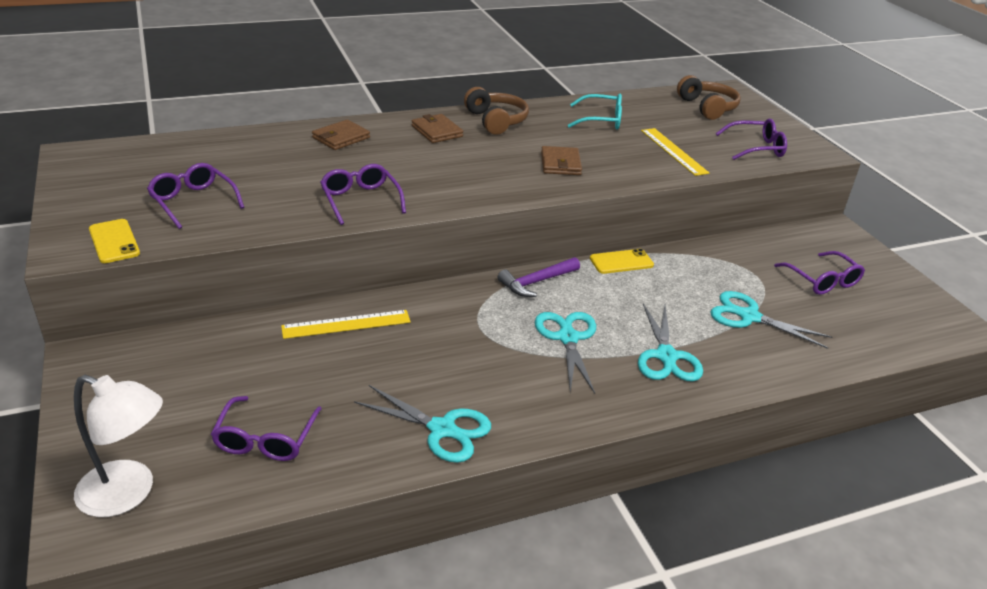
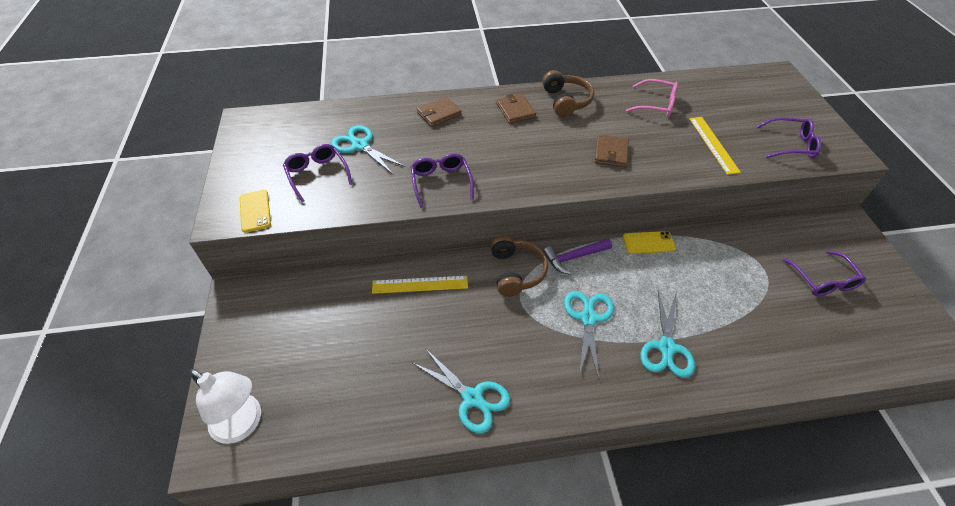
camera: 15 degrees right, 15 degrees up
(266, 439) = (343, 388): purple glasses -> none
(601, 120) = (656, 104): turquoise glasses -> pink glasses
(707, 107) = (755, 94): brown headphones -> brown headphones (516, 271)
(749, 317) = (748, 313): turquoise scissors -> turquoise scissors (360, 146)

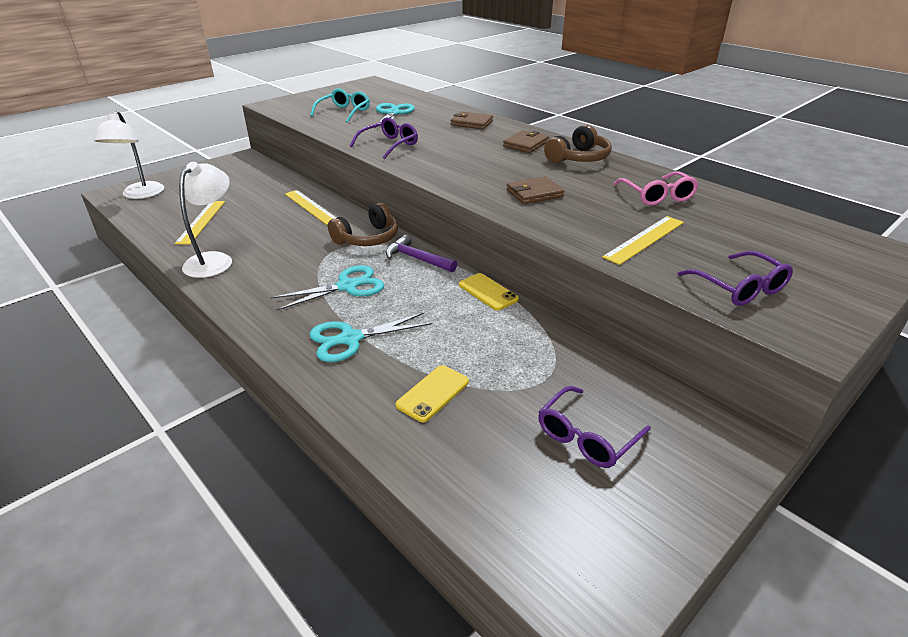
camera: 55 degrees right, 15 degrees down
(255, 211) = (287, 109): yellow phone -> yellow phone (433, 393)
(317, 175) = (344, 112): purple glasses -> turquoise glasses
(375, 384) = (201, 221): none -> yellow ruler
(472, 398) = (214, 260): turquoise scissors -> white lamp

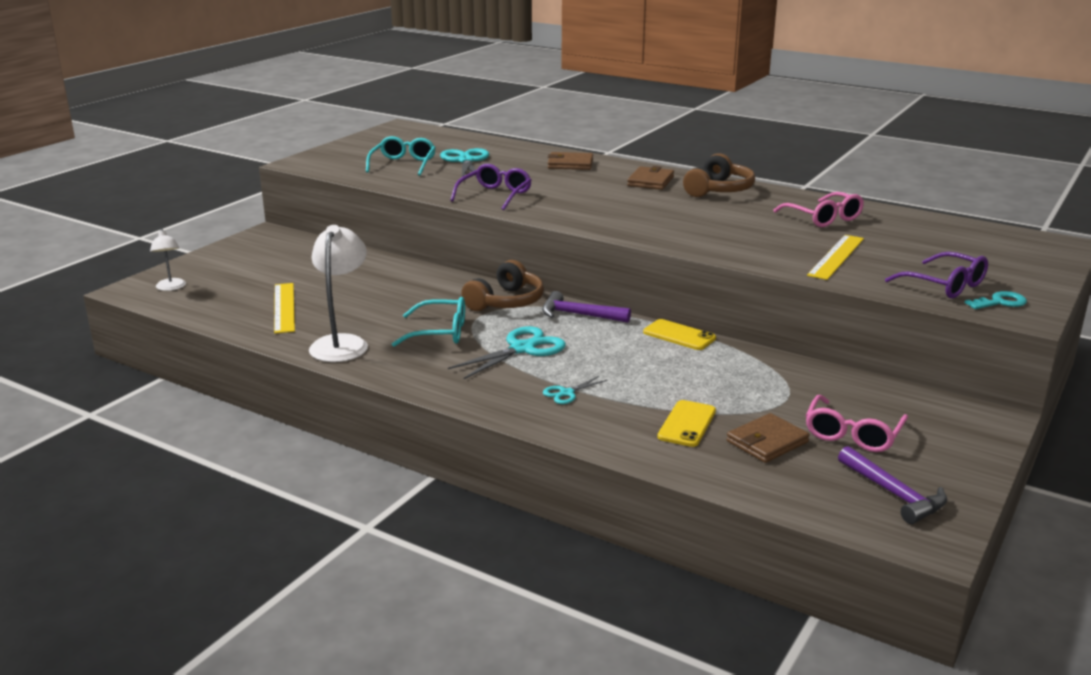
camera: 15 degrees left, 10 degrees down
(141, 195) = (171, 287): white lamp -> white lamp, size x0.56
(295, 260) = (439, 332): none -> turquoise glasses
(310, 207) = (408, 278): yellow ruler -> none
(351, 339) = (567, 393): turquoise scissors -> turquoise scissors, size x0.52
(534, 193) = (698, 228): brown wallet -> brown wallet (767, 442)
(587, 436) = (852, 434): purple glasses -> pink glasses
(589, 529) = (893, 494): none -> purple hammer
(792, 318) = (1000, 302): none -> turquoise key

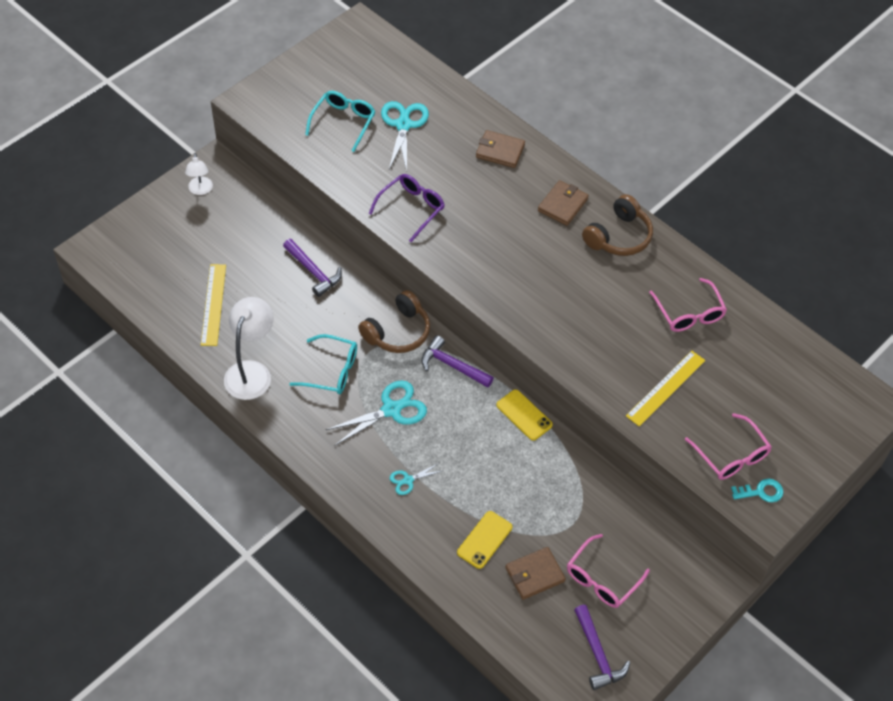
camera: 10 degrees right, 30 degrees up
(171, 287) = (124, 251): white lamp -> white lamp (200, 190)
(395, 278) = (313, 272): none -> purple hammer
(944, 285) = (731, 455): purple glasses -> pink glasses

